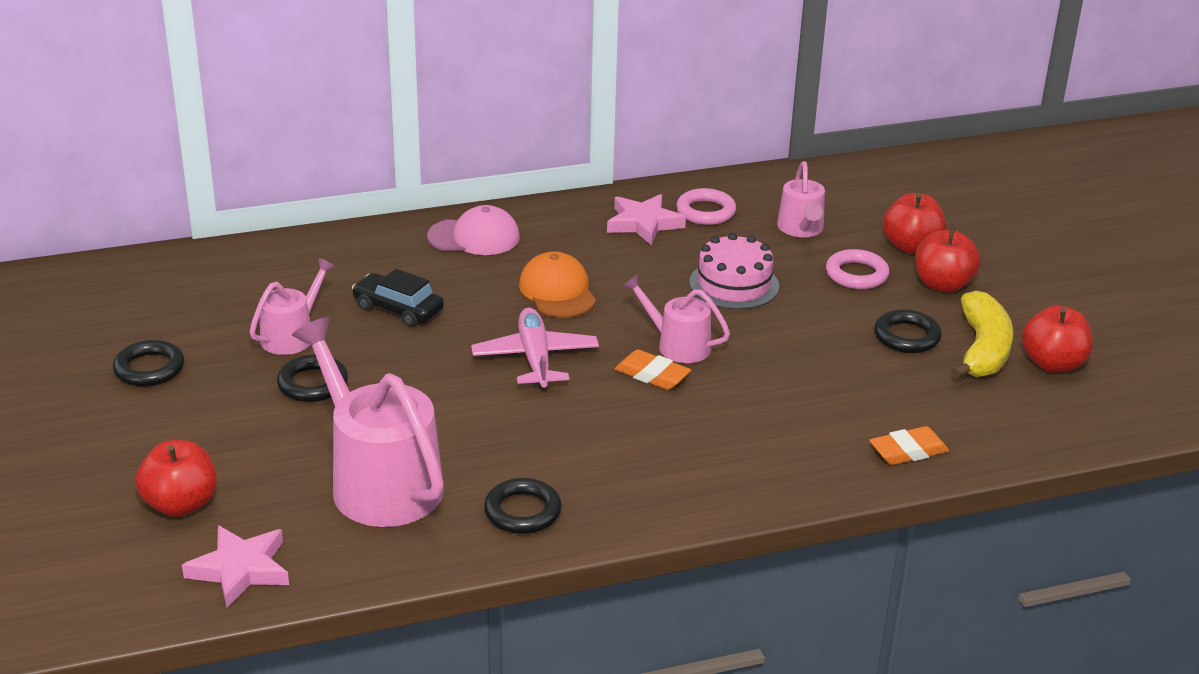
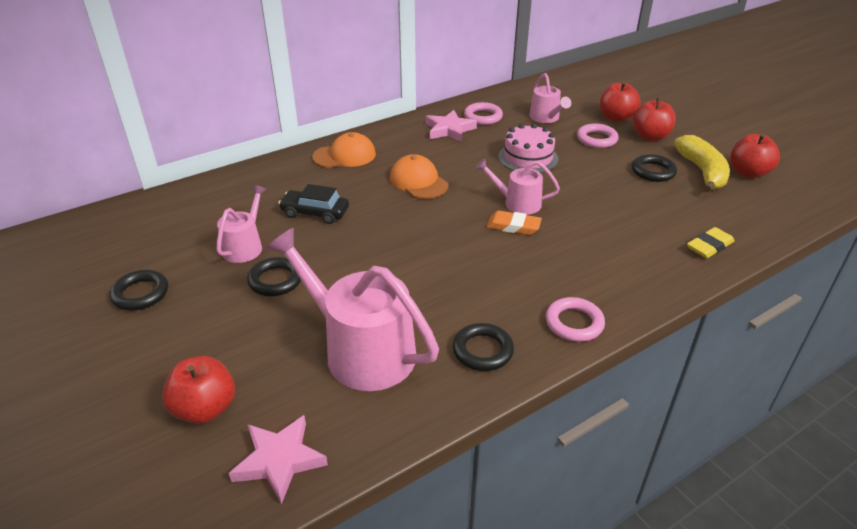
camera: 15 degrees left, 5 degrees up
(474, 237) = (344, 155): pink cap -> orange cap
(535, 358) = (428, 230): pink plane -> none
(655, 505) = (574, 323): none -> pink ring
(908, 451) = (709, 246): orange eraser -> yellow eraser

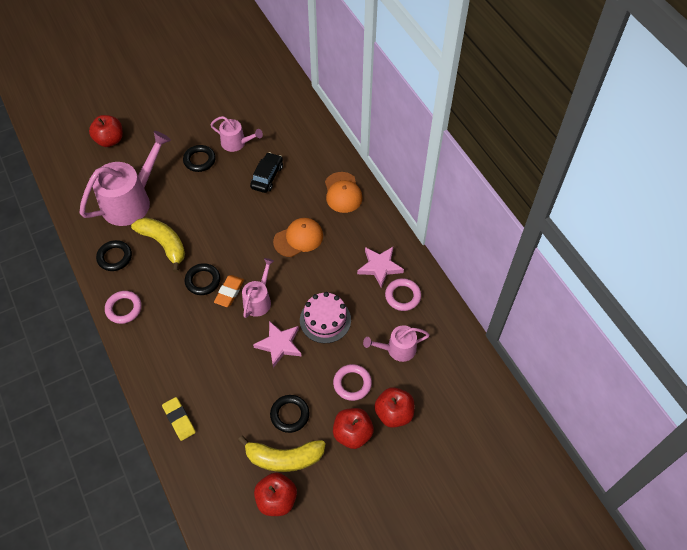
camera: 95 degrees right, 20 degrees up
(140, 294) = (201, 102): black ring -> black ring (203, 281)
(279, 460) = (71, 170): pink star -> pink star (279, 344)
(446, 297) = (164, 244): none -> yellow banana

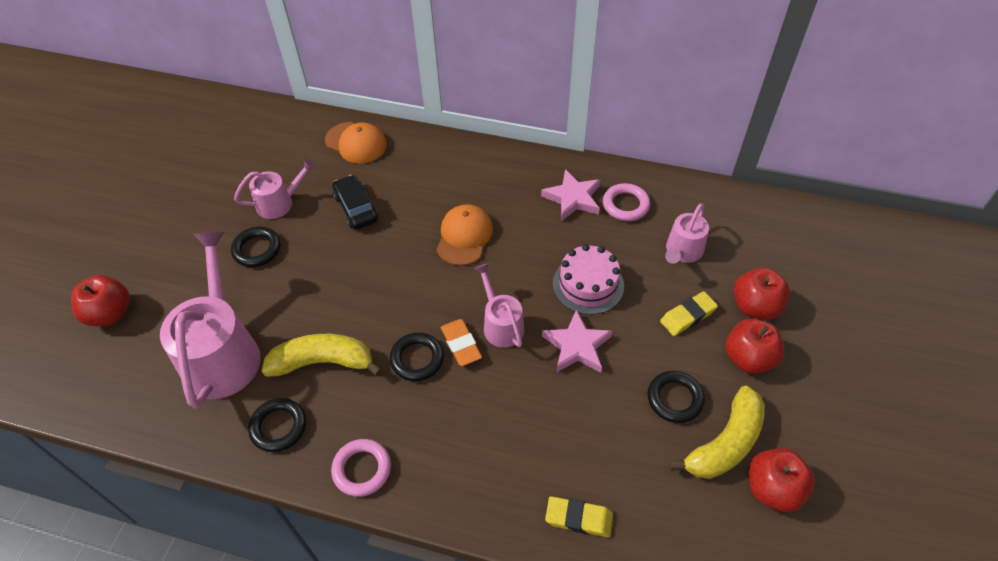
camera: 45 degrees left, 5 degrees down
(343, 192) = (453, 164): orange cap -> orange cap (356, 143)
(352, 383) = (688, 316): pink ring -> yellow eraser

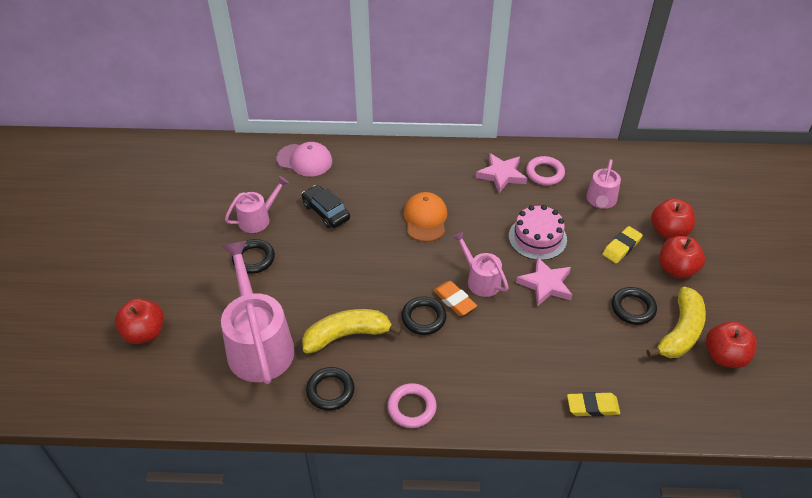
camera: 15 degrees left, 5 degrees down
(356, 143) = (304, 160): orange cap -> pink cap

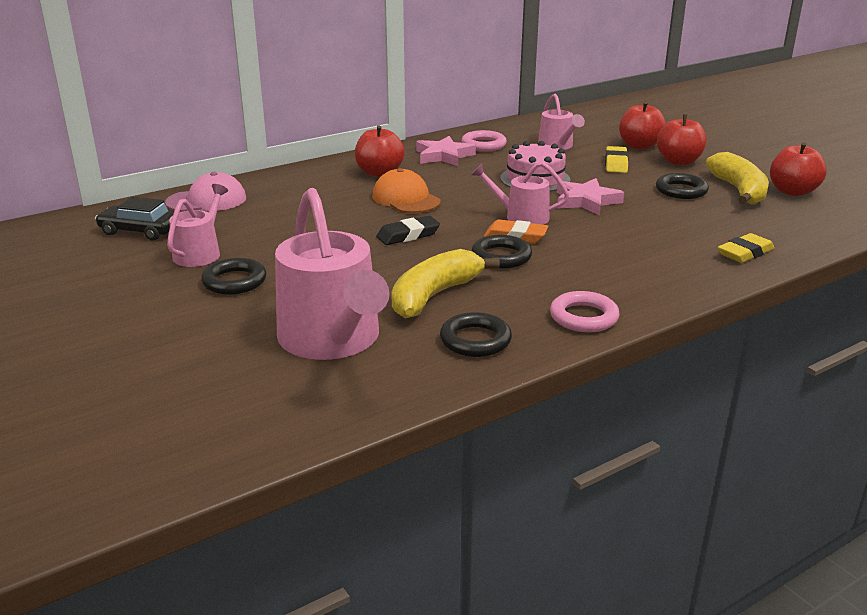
camera: 35 degrees left, 20 degrees down
(144, 332) = (147, 389): red apple -> red apple (379, 173)
(258, 344) = (333, 340): pink watering can -> pink watering can turned 150 degrees counterclockwise
(326, 212) = (283, 225): black car -> black car (139, 231)
(388, 263) = (408, 235): none -> black eraser

